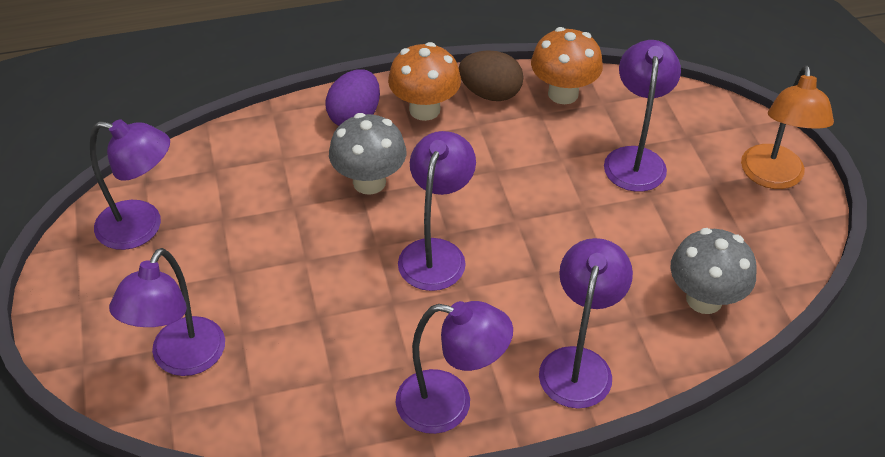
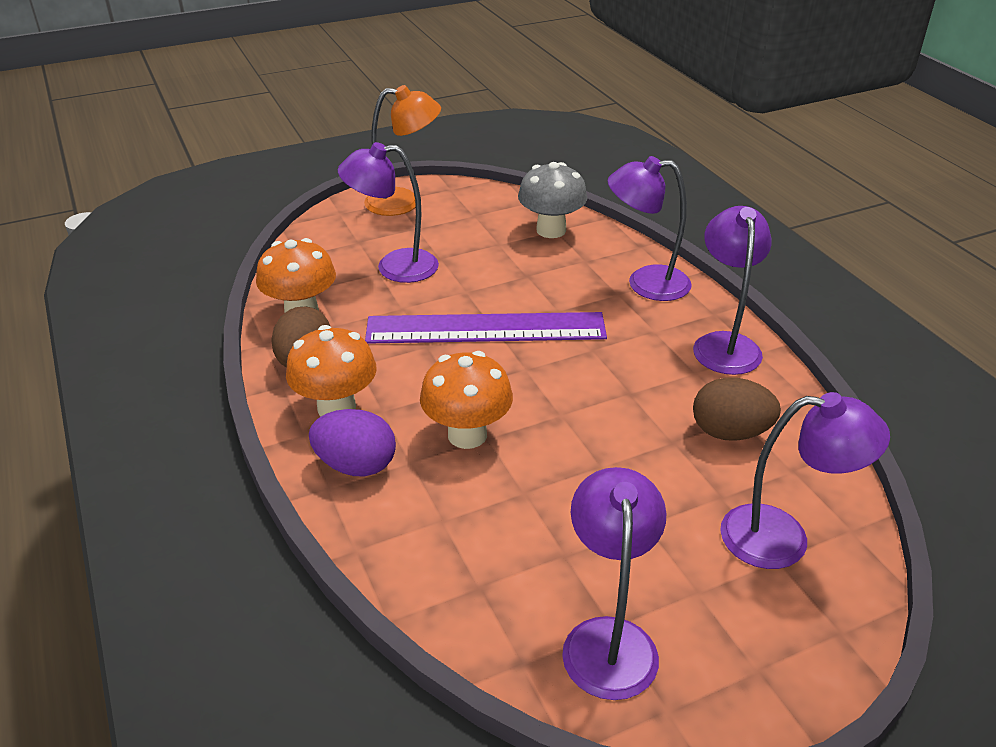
camera: 100 degrees left, 10 degrees down
(315, 364) = (730, 432): none -> brown egg
(369, 182) = (467, 435): grey mushroom -> orange mushroom
(436, 253) = (555, 373): purple lamp -> none
(516, 213) = (485, 328): none -> purple ruler

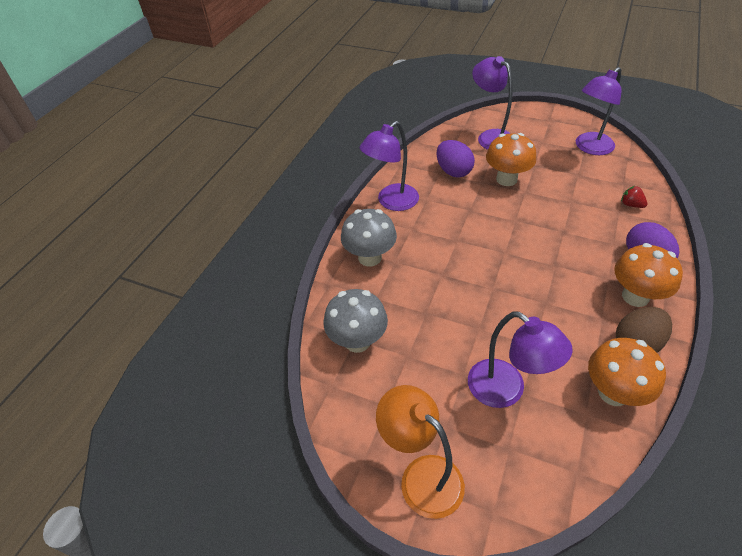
camera: 130 degrees left, 10 degrees up
(435, 546) = (631, 205): none -> red strawberry
(467, 435) = (573, 238): orange mushroom -> orange mushroom (506, 179)
(485, 328) = (498, 291): purple ruler -> none
(645, 283) = (370, 257): purple lamp -> grey mushroom
(730, 432) = (453, 171): brown egg -> purple egg

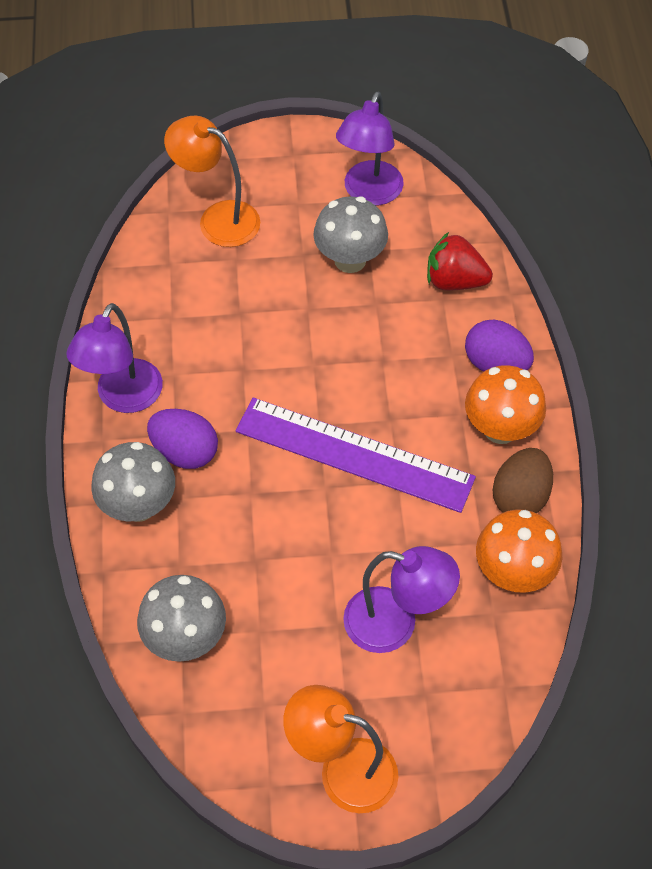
camera: 30 degrees left, 10 degrees up
(453, 171) = (190, 307): purple egg -> purple egg (185, 452)
(490, 137) = (218, 219): purple lamp -> orange lamp
(506, 179) = (273, 295): orange mushroom -> none
(521, 276) = (354, 454): none -> purple ruler
(563, 176) = (350, 260): none -> grey mushroom
(631, 205) = (454, 281): red strawberry -> red strawberry, size x1.85

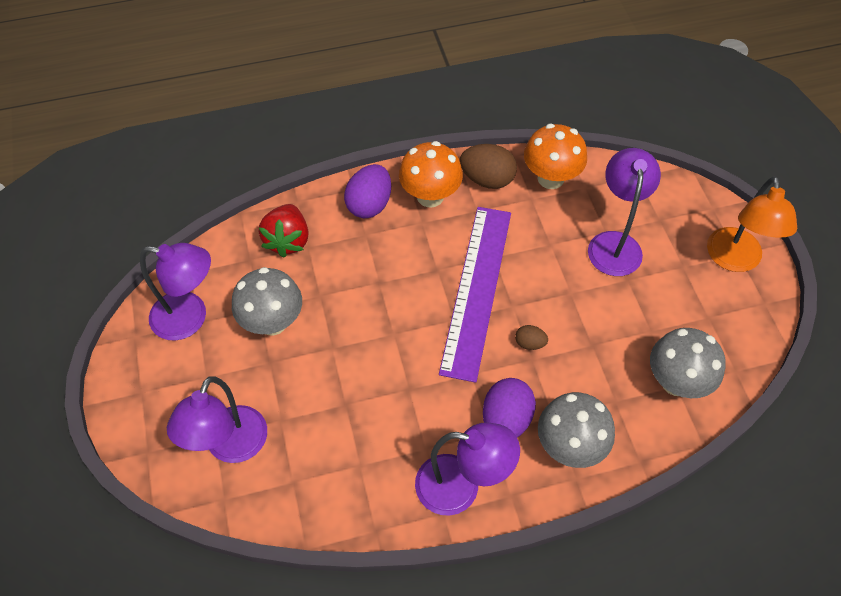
camera: 100 degrees left, 0 degrees up
(218, 219) = (231, 447): orange lamp -> purple lamp
(271, 494) = (529, 343): none -> brown egg

